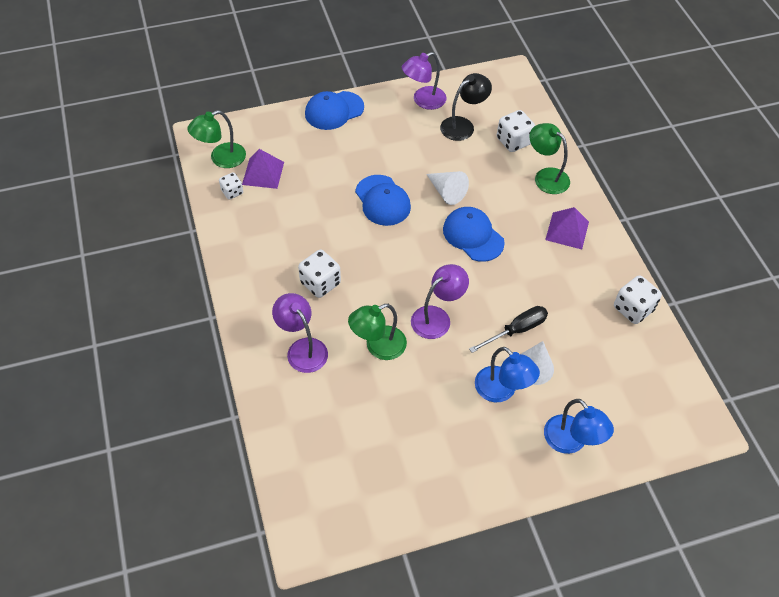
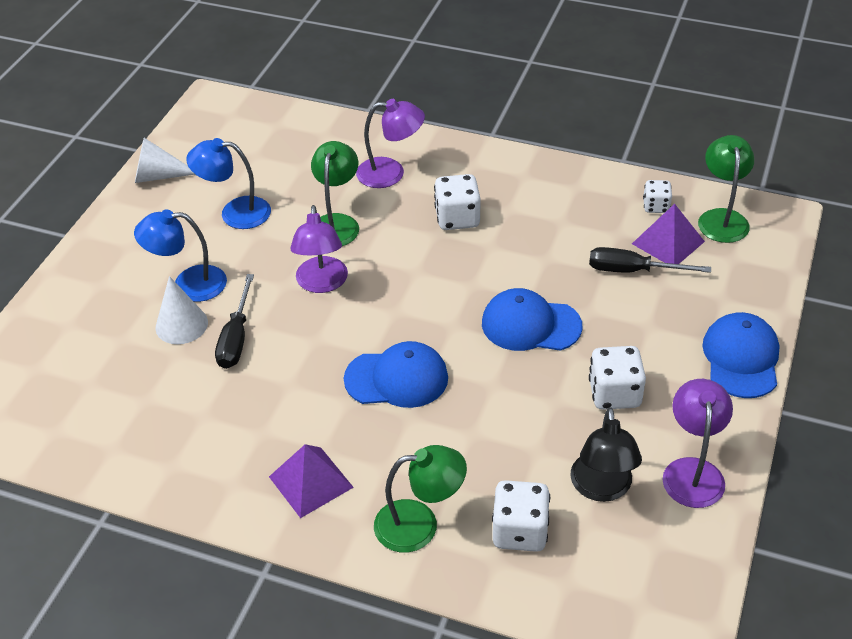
camera: 130 degrees right, 10 degrees down
(301, 178) = (632, 270): none -> black screwdriver
(446, 192) = (490, 394): white cone -> white cone (158, 176)
(571, 442) = (82, 302): blue lamp -> blue lamp (235, 213)
(633, 309) = (140, 465): white dice -> white dice (614, 394)

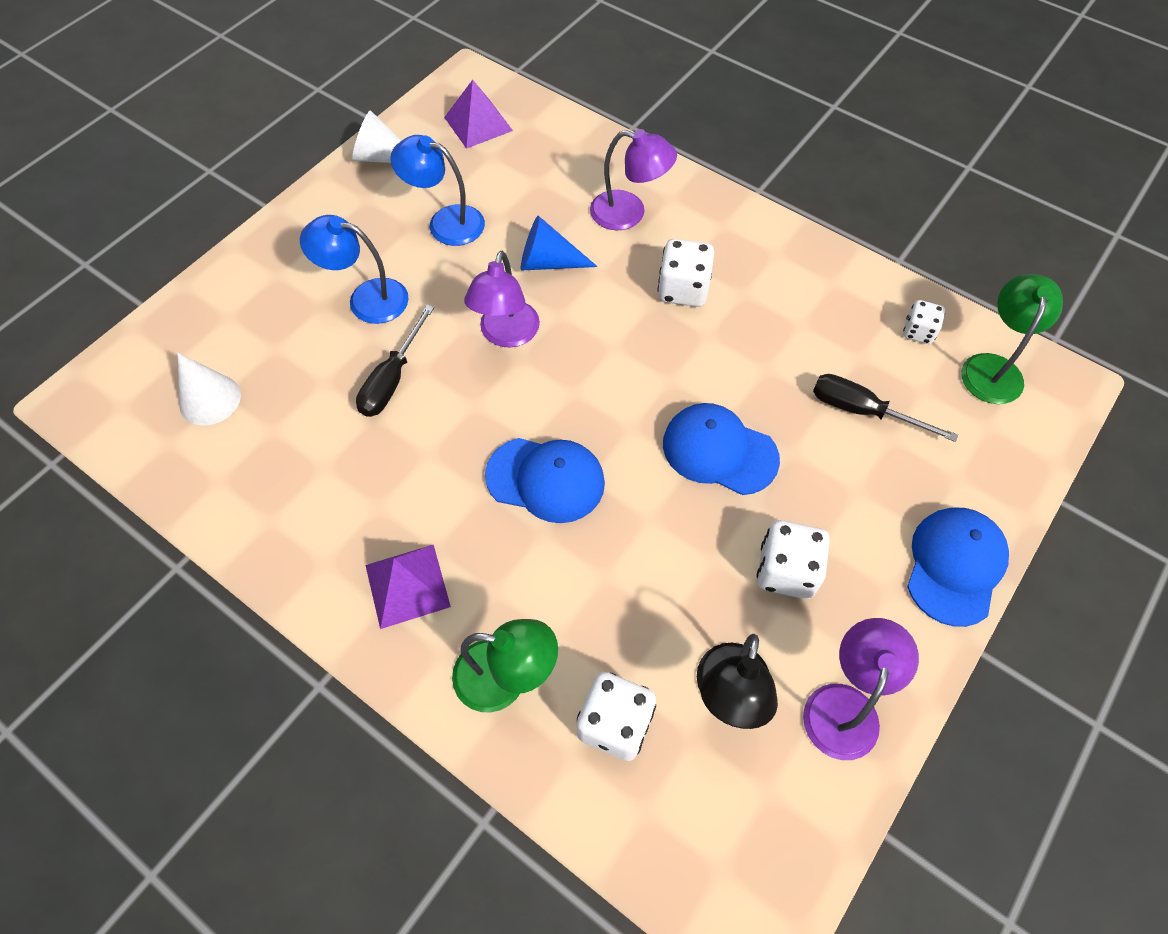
camera: 15 degrees right, 15 degrees up
(181, 325) = (342, 347): white cone -> white cone (210, 399)
(336, 223) = (548, 262): green lamp -> blue cone
(668, 242) = (917, 384): purple pyramid -> purple pyramid (478, 124)

